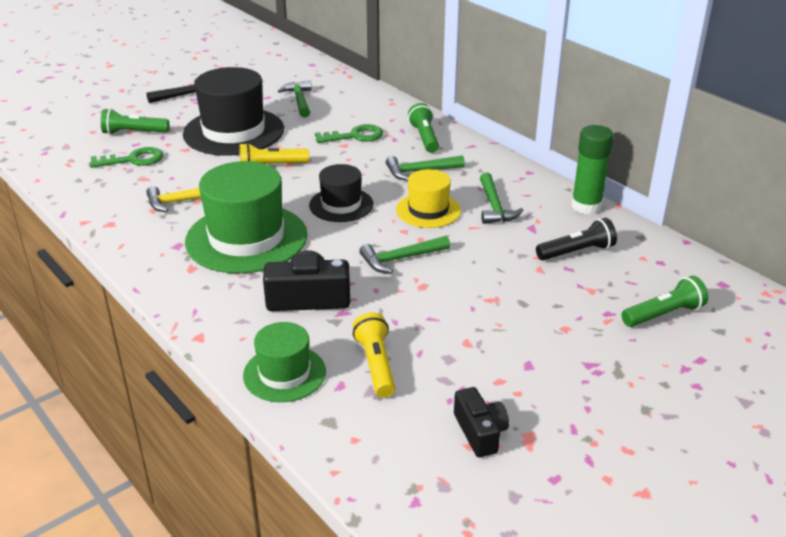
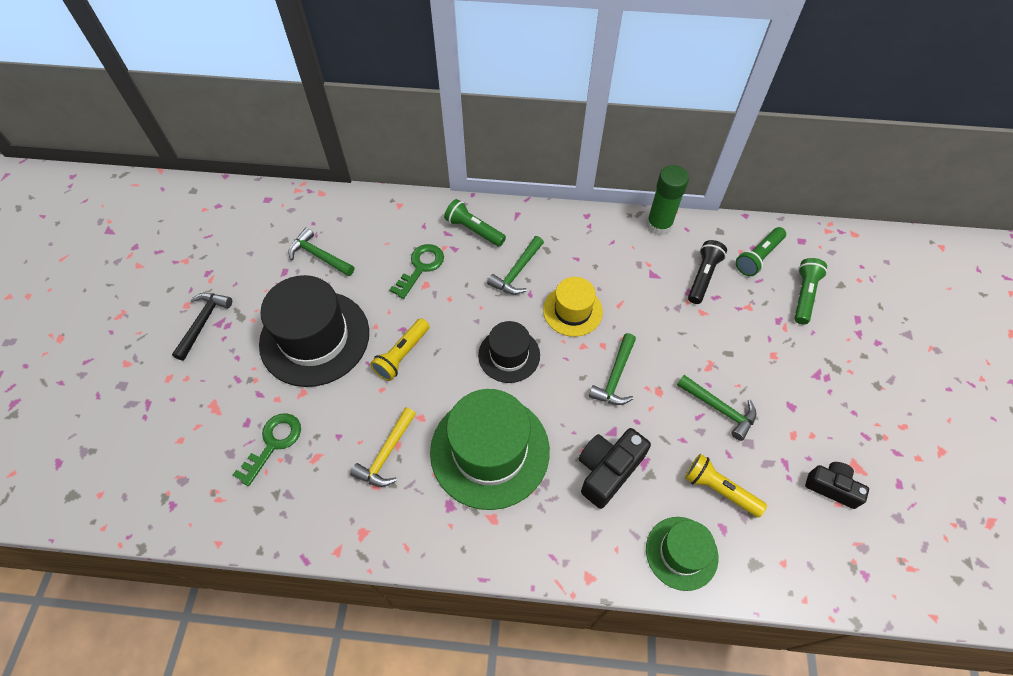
camera: 45 degrees left, 25 degrees up
(134, 132) = (224, 410): green flashlight -> green flashlight (758, 257)
(494, 207) = (608, 271): green hammer -> green hammer (719, 409)

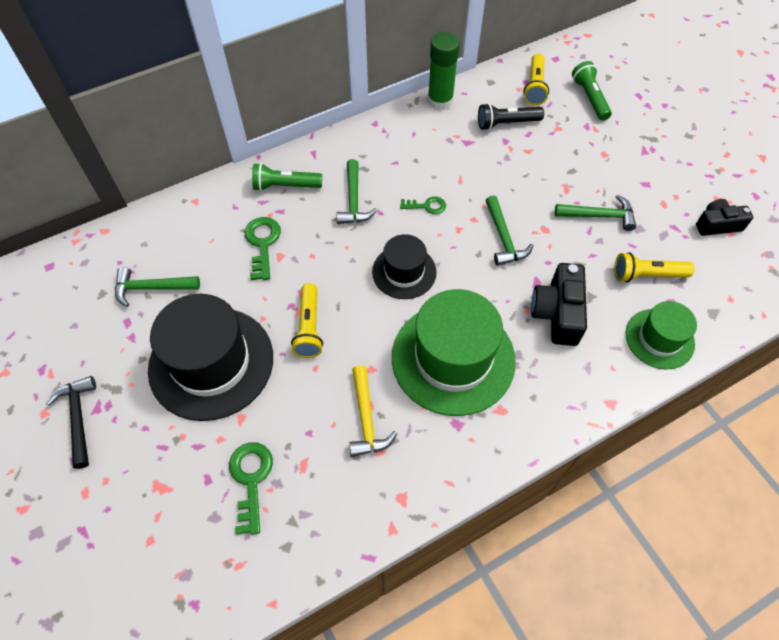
camera: 35 degrees left, 0 degrees up
(572, 311) = (427, 206): yellow hat -> green key
(703, 277) = (506, 123): black flashlight -> black flashlight turned 90 degrees counterclockwise
(758, 257) = (534, 87): green flashlight -> yellow flashlight

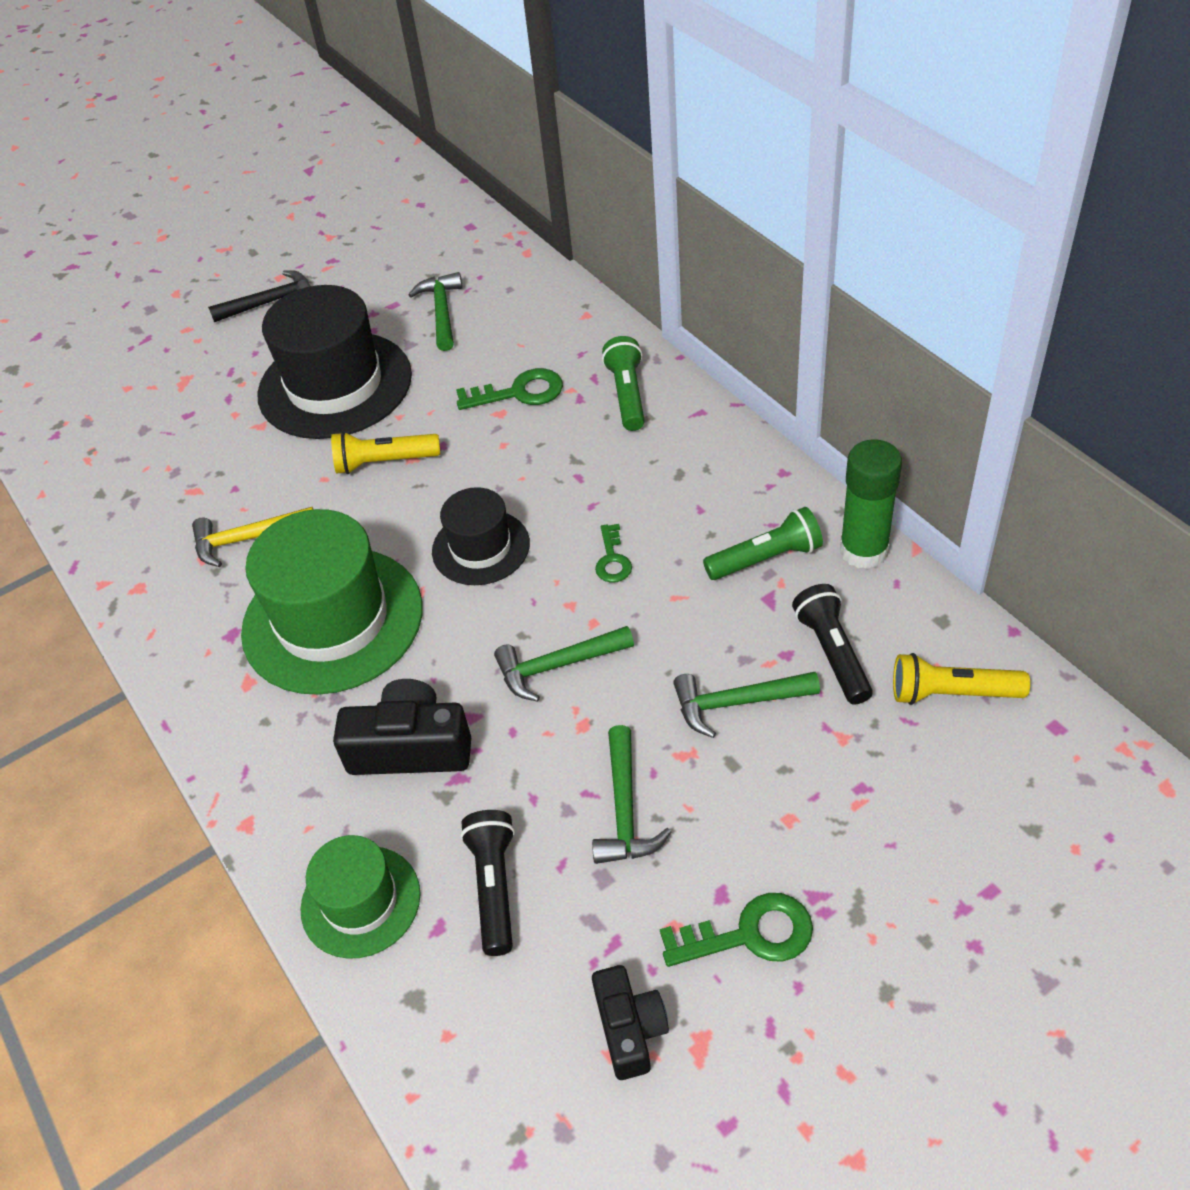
camera: 90 degrees right, 10 degrees down
(251, 479) = (182, 449): green key -> green key (750, 934)
(354, 200) = (611, 472): green hammer -> green hammer (737, 703)
(589, 98) = (949, 792): green flashlight -> green flashlight (766, 558)
(647, 275) = (494, 887): yellow flashlight -> black flashlight

